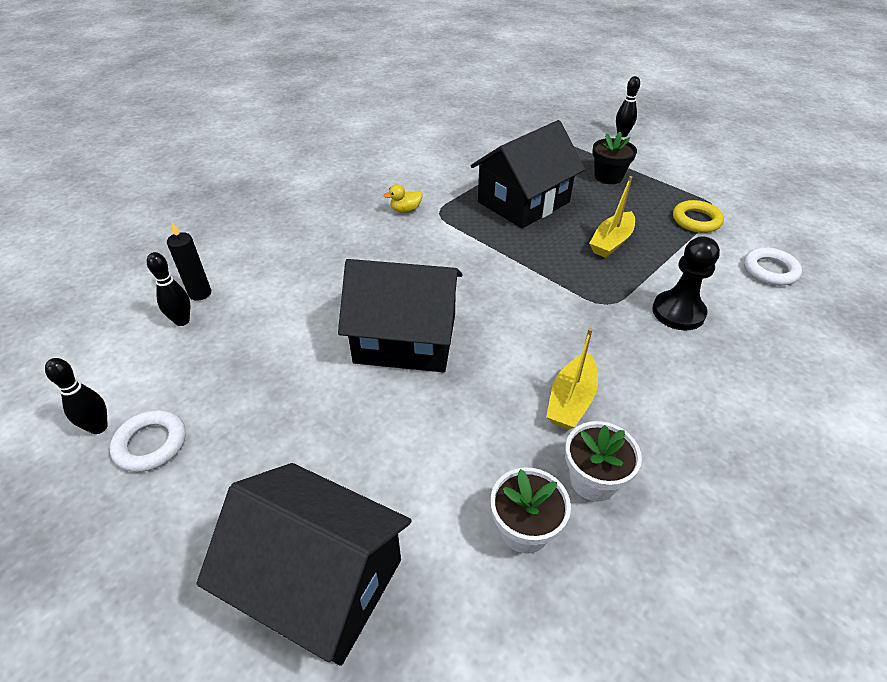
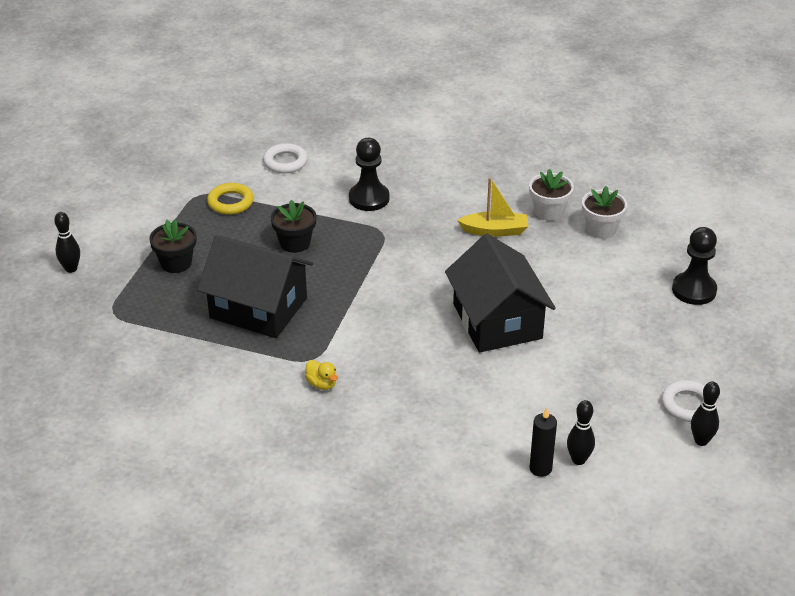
camera: 115 degrees left, 5 degrees down
(319, 581) = (694, 290): black house -> black pawn
(611, 242) = (295, 243): yellow boat -> black flower pot

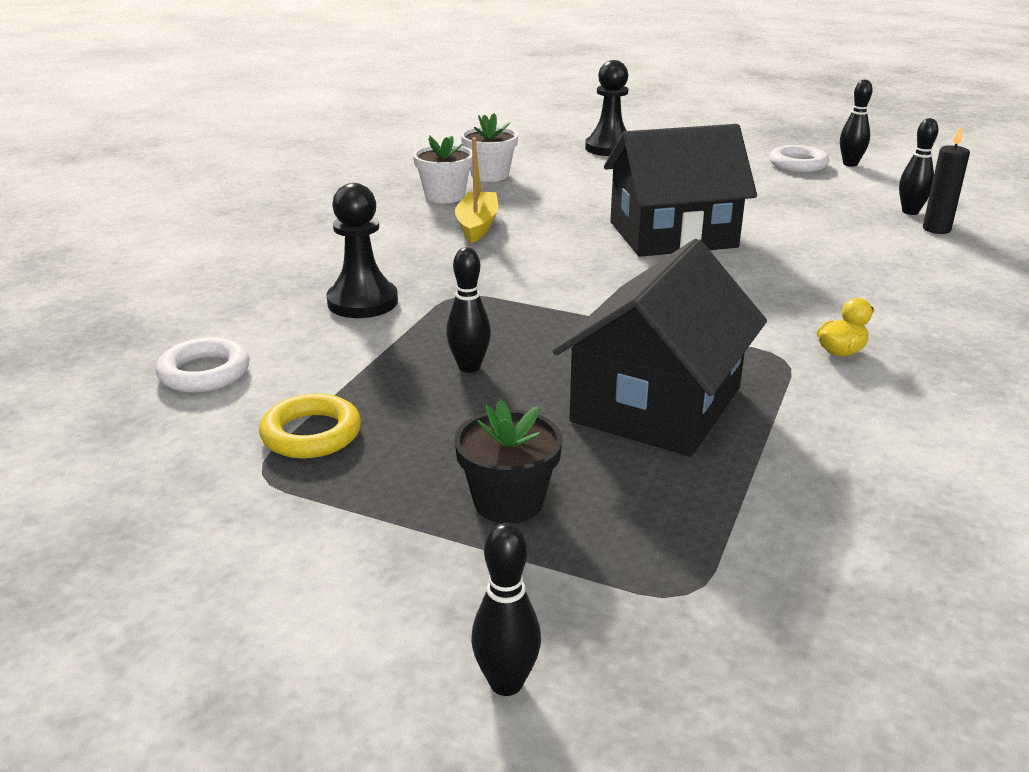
camera: 85 degrees left, 10 degrees down
(295, 243) = (469, 367): black flower pot -> black bowling pin

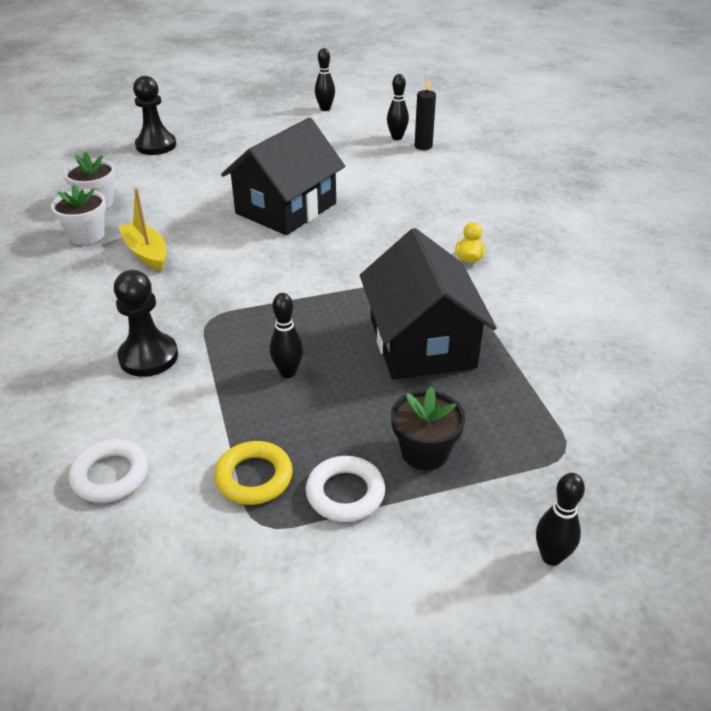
camera: 40 degrees left, 10 degrees up
(798, 164) = (295, 119): white ring -> white ring (345, 493)

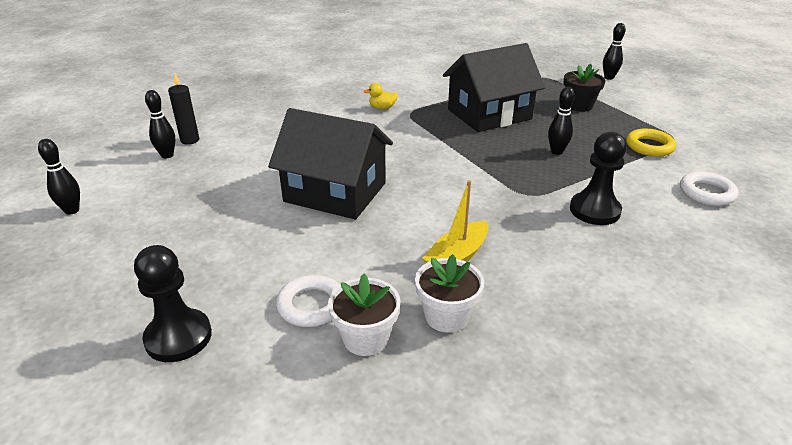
camera: 105 degrees left, 5 degrees down
(345, 493) = (629, 121): white ring -> white ring (311, 305)

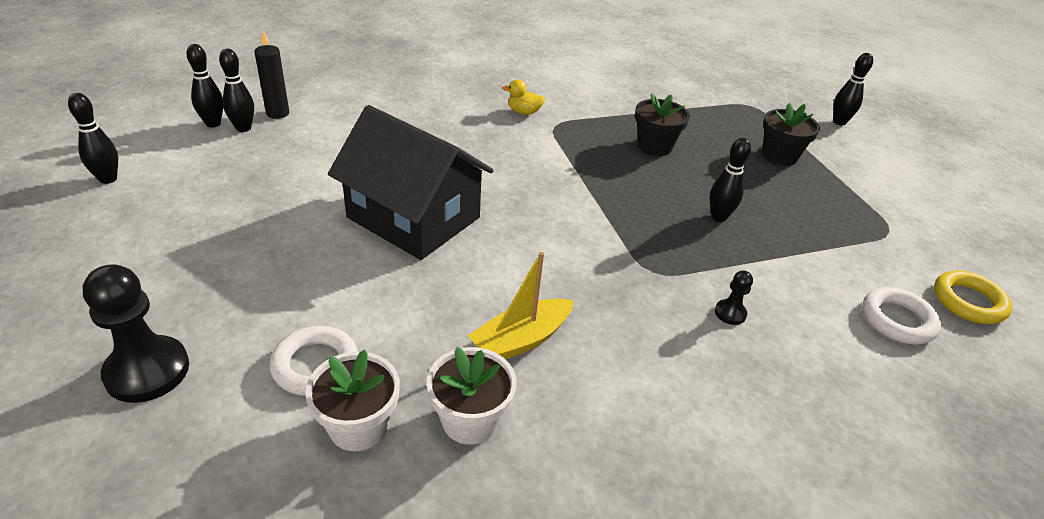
camera: 10 degrees right, 5 degrees up
(140, 156) = (213, 124): none -> black bowling pin
(489, 114) = (654, 146): black house -> black flower pot
(594, 210) = (730, 313): black pawn -> black pawn, size x0.48
(649, 146) = (848, 235): yellow ring -> yellow ring (968, 302)

